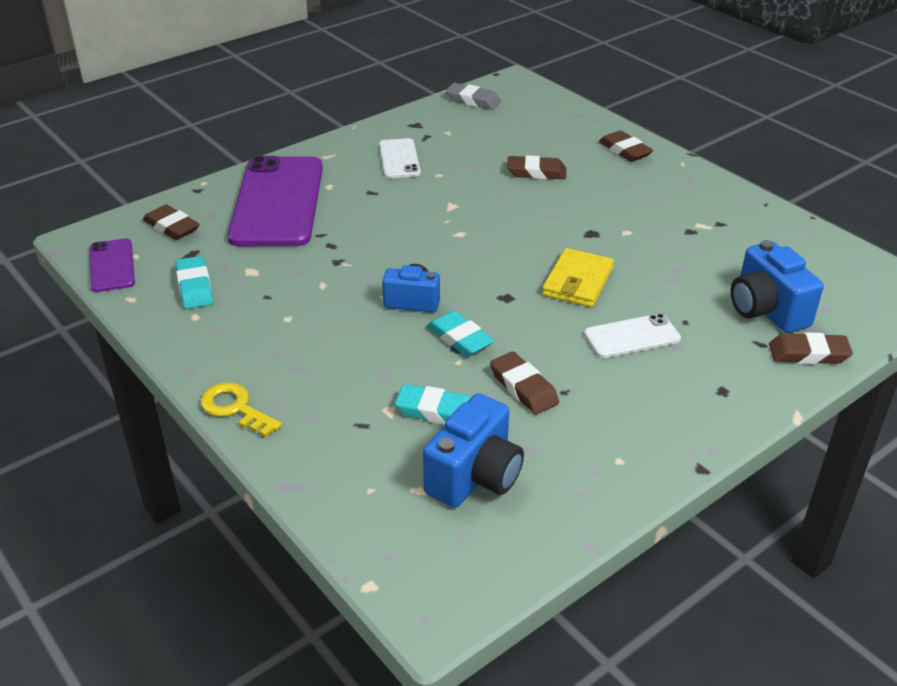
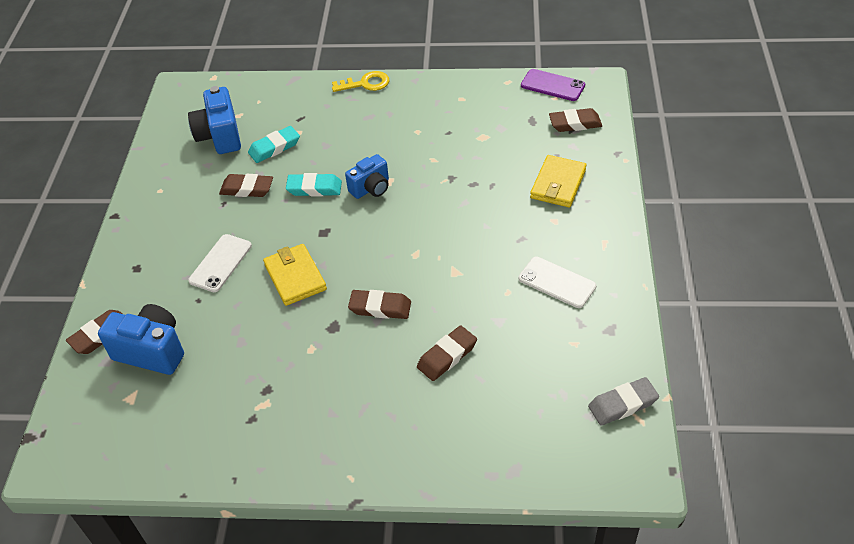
camera: 135 degrees right, 10 degrees up
(194, 287) = (491, 108): turquoise eraser -> none
(278, 202) = (558, 184): purple phone -> yellow wallet
(625, 150) = (415, 450): brown eraser -> brown eraser (380, 307)

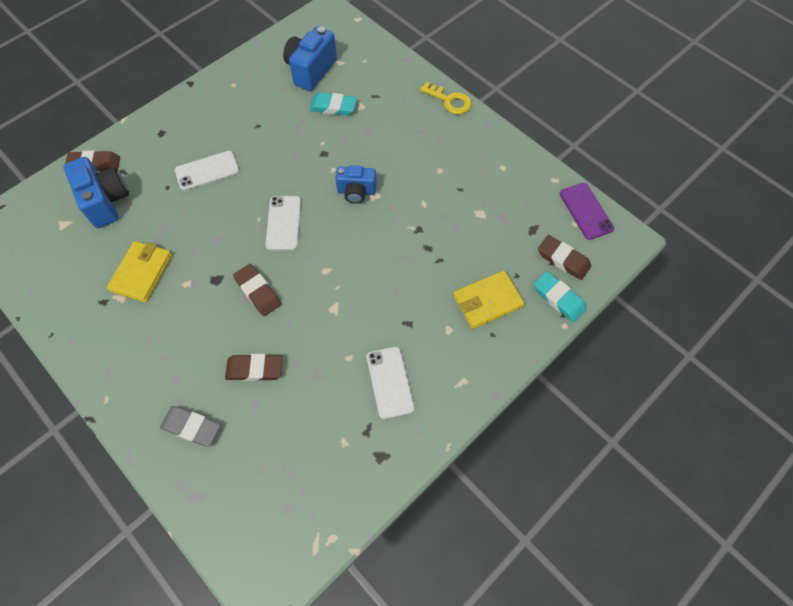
camera: 40 degrees right, 15 degrees up
(247, 189) = (282, 126): brown eraser -> none
(295, 277) = (236, 220): yellow wallet -> yellow wallet (142, 273)
(314, 188) = (322, 161): turquoise eraser -> turquoise eraser (558, 298)
(339, 249) = (284, 223): none -> white phone
(622, 404) = (318, 523): grey eraser -> grey eraser (191, 427)

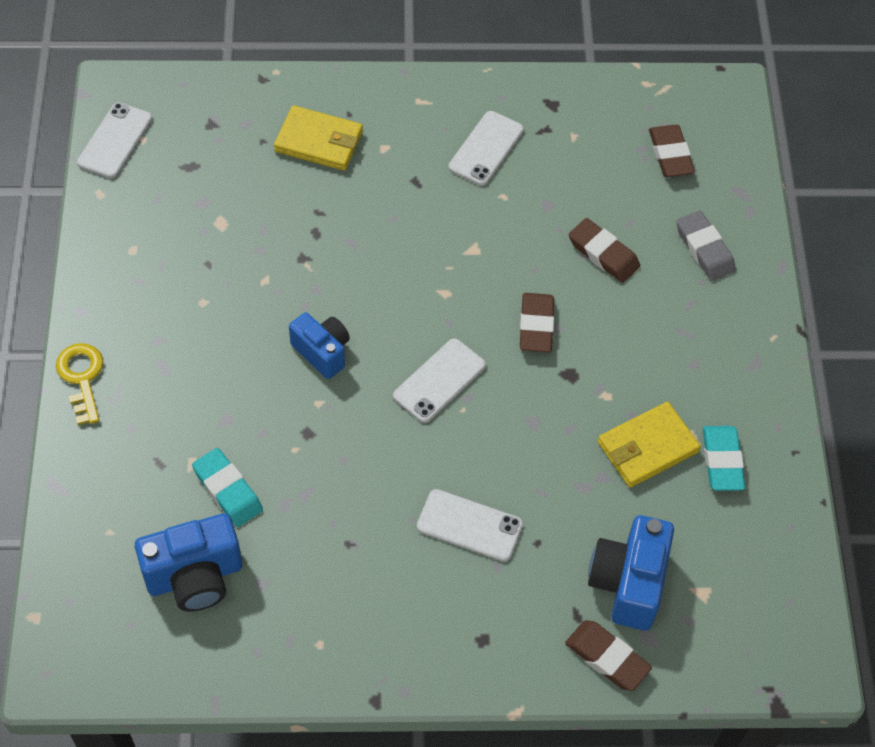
camera: 140 degrees left, 5 degrees down
(558, 298) = (251, 93): turquoise eraser -> turquoise eraser (722, 461)
(563, 259) = (201, 119): brown eraser -> brown eraser (670, 154)
(586, 211) = (115, 141): purple phone -> white phone

